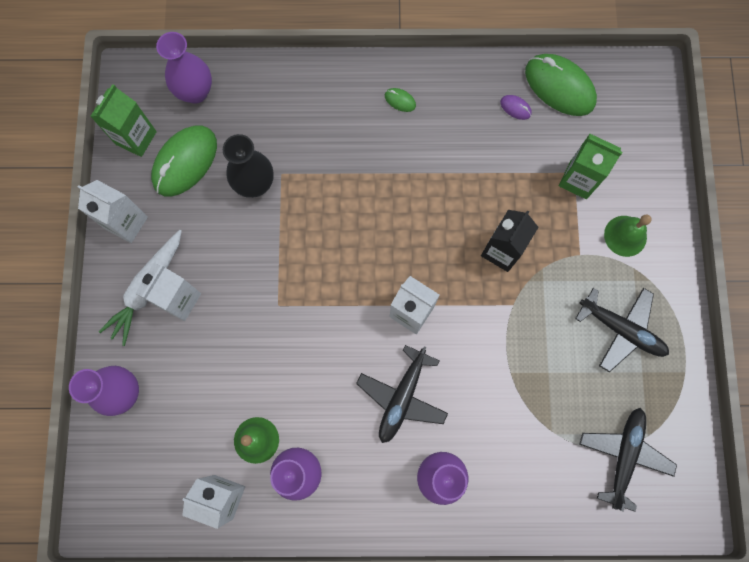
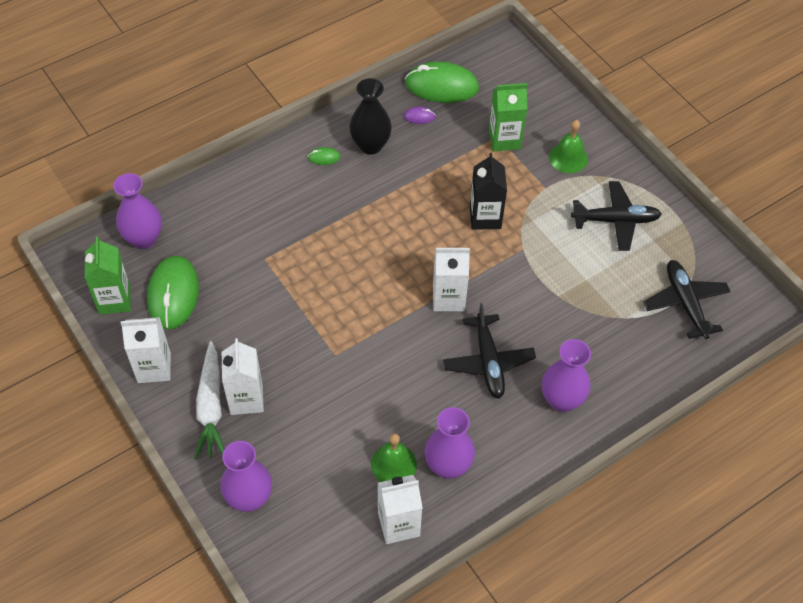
camera: 35 degrees left, 20 degrees down
(255, 184) = (248, 278): black vase -> black vase (370, 145)

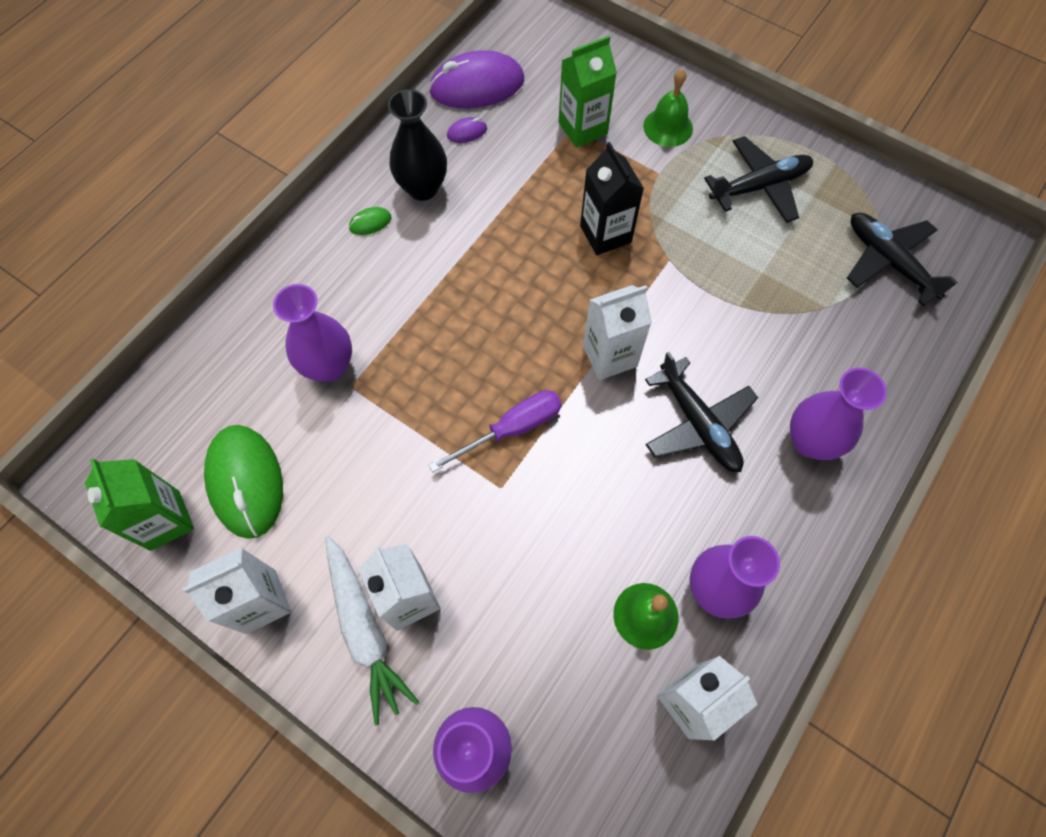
camera: 20 degrees left, 10 degrees up
(144, 239) = (173, 416): purple vase -> purple vase (329, 366)
(359, 321) = (512, 429): none -> purple screwdriver
(441, 86) = (477, 86): green mouse -> purple mouse

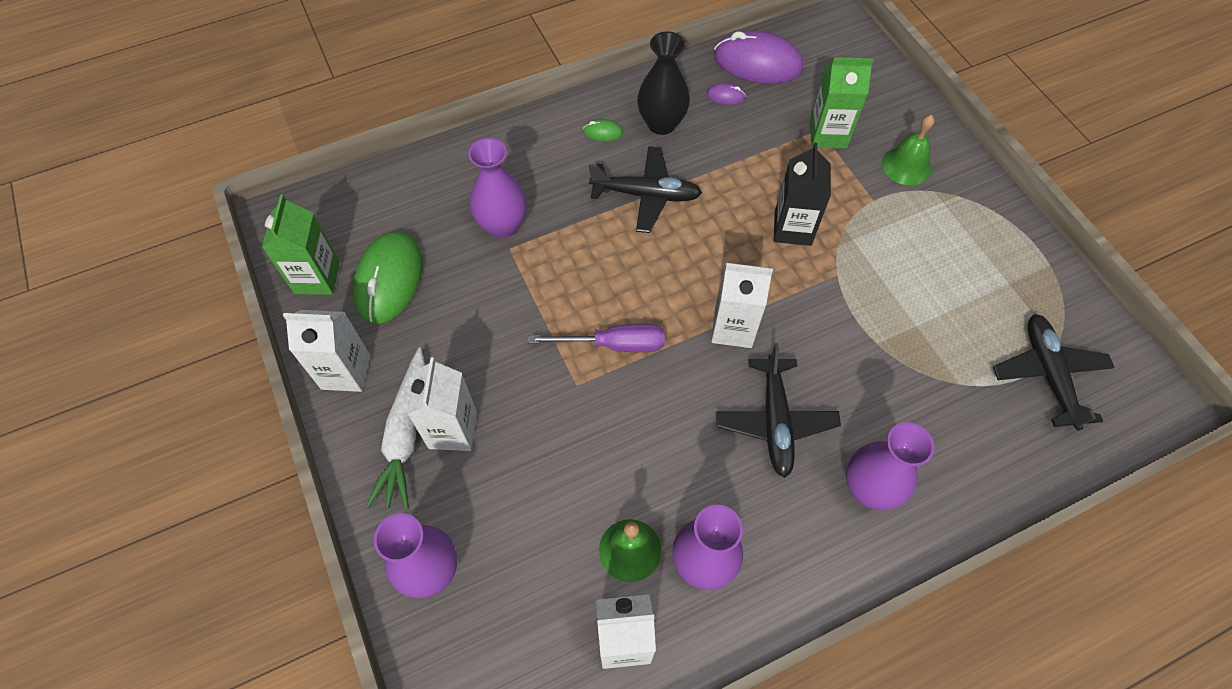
camera: 30 degrees right, 5 degrees down
(760, 186) = (961, 252): black plane -> black plane (646, 195)

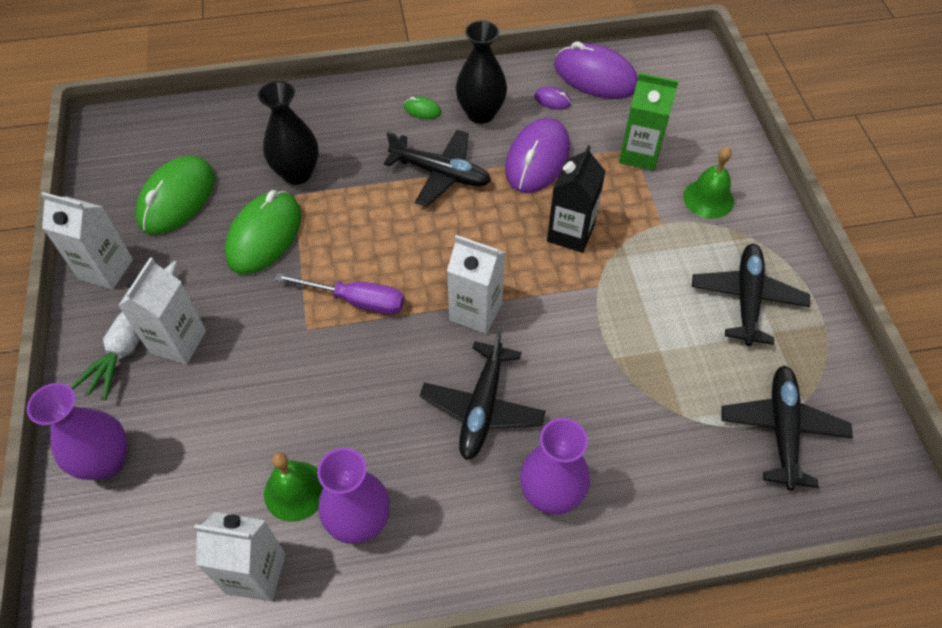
camera: 15 degrees right, 5 degrees down
(317, 278) = (116, 183): green carton -> none
(496, 298) = (264, 236): none -> green mouse
(502, 226) = (297, 173): purple vase -> black vase
(734, 160) = (537, 159): none -> purple mouse
(975, 256) = (747, 298): none -> black plane

